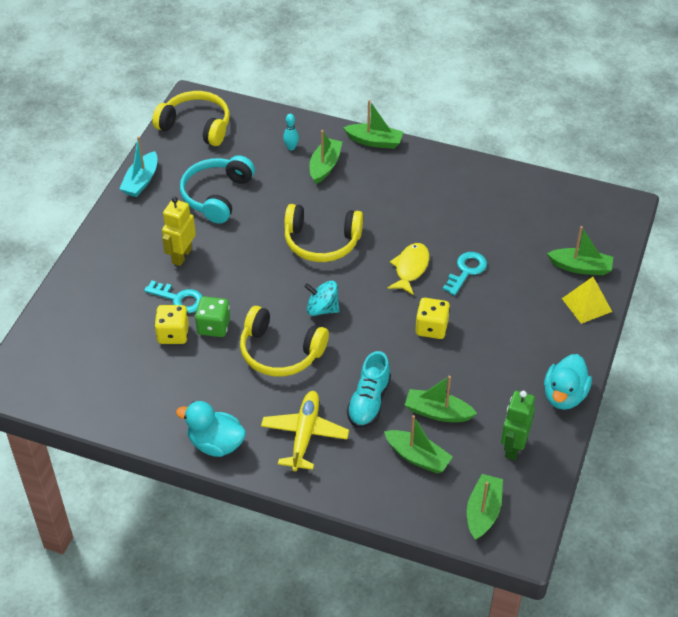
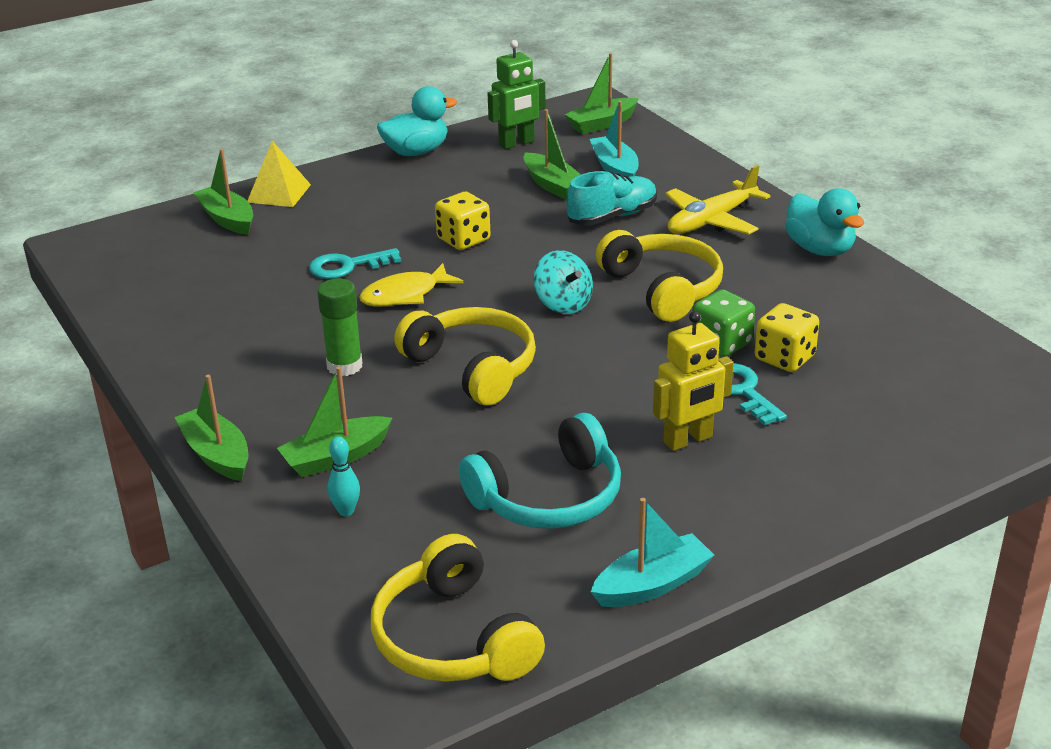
camera: 140 degrees left, 15 degrees down
(382, 210) = (344, 366): none -> green glue stick
(417, 457) = (615, 168): green boat -> turquoise boat

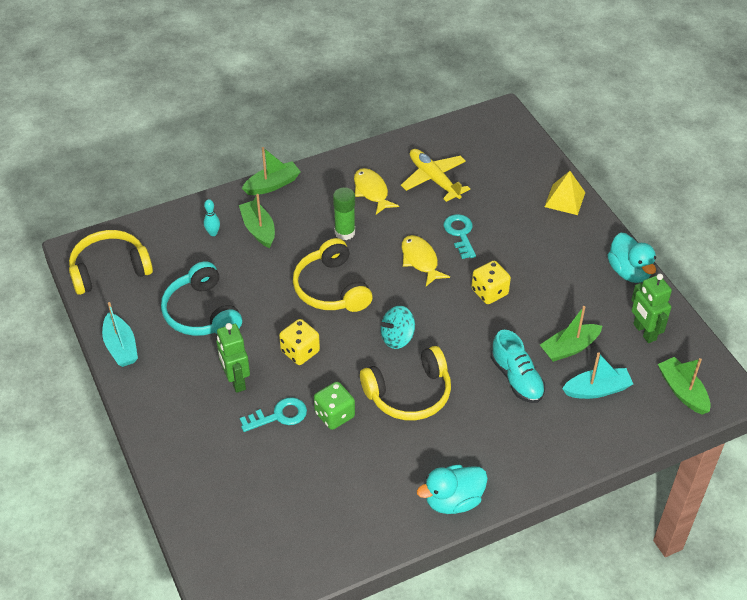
camera: 95 degrees right, 15 degrees up
(227, 219) = (529, 176): green boat -> none
(246, 348) = (372, 191): none -> yellow fish
(472, 368) = (331, 288): yellow headphones -> yellow headphones turned 105 degrees clockwise
(688, 440) = (236, 381): yellow robot -> green robot
(712, 220) = (505, 439): yellow plane -> yellow plane (434, 179)
(784, 358) = (311, 446): yellow dice -> yellow dice (300, 351)

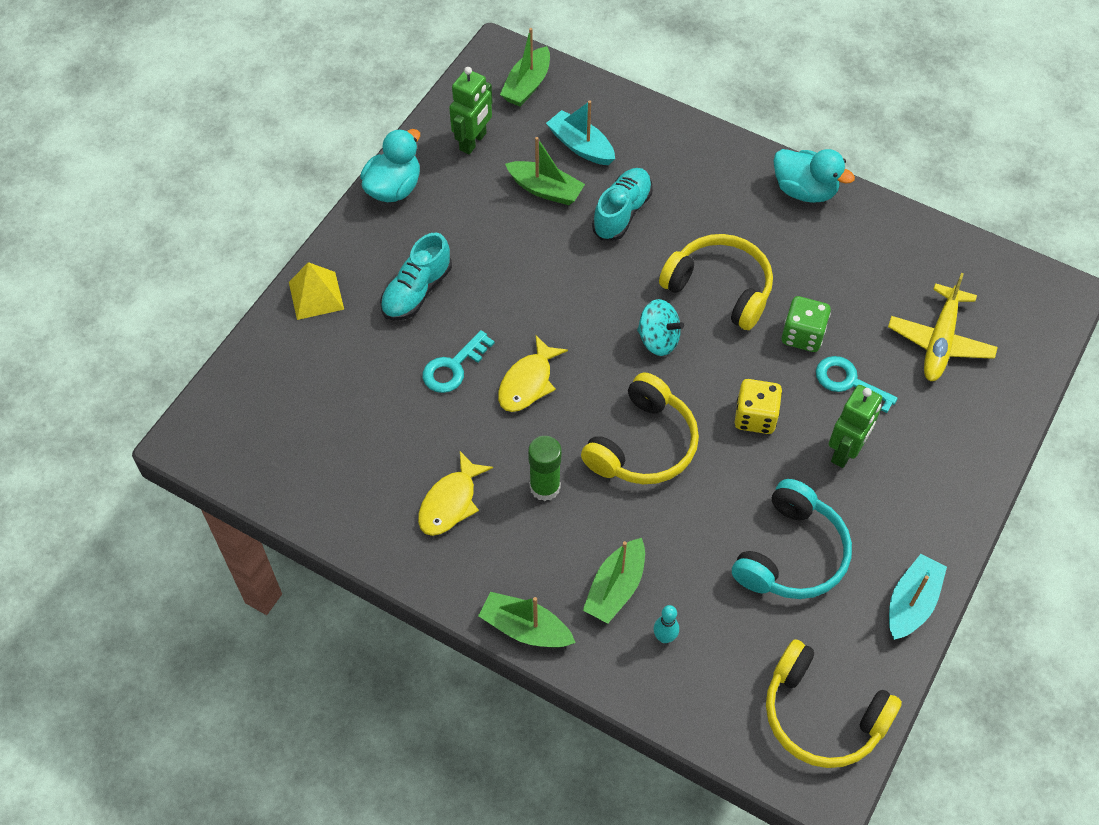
camera: 125 degrees left, 10 degrees up
(434, 179) = (377, 446): yellow plane -> yellow plane (940, 341)
(489, 292) = (523, 293): yellow dice -> none
(531, 244) = (416, 291): none -> turquoise shoe

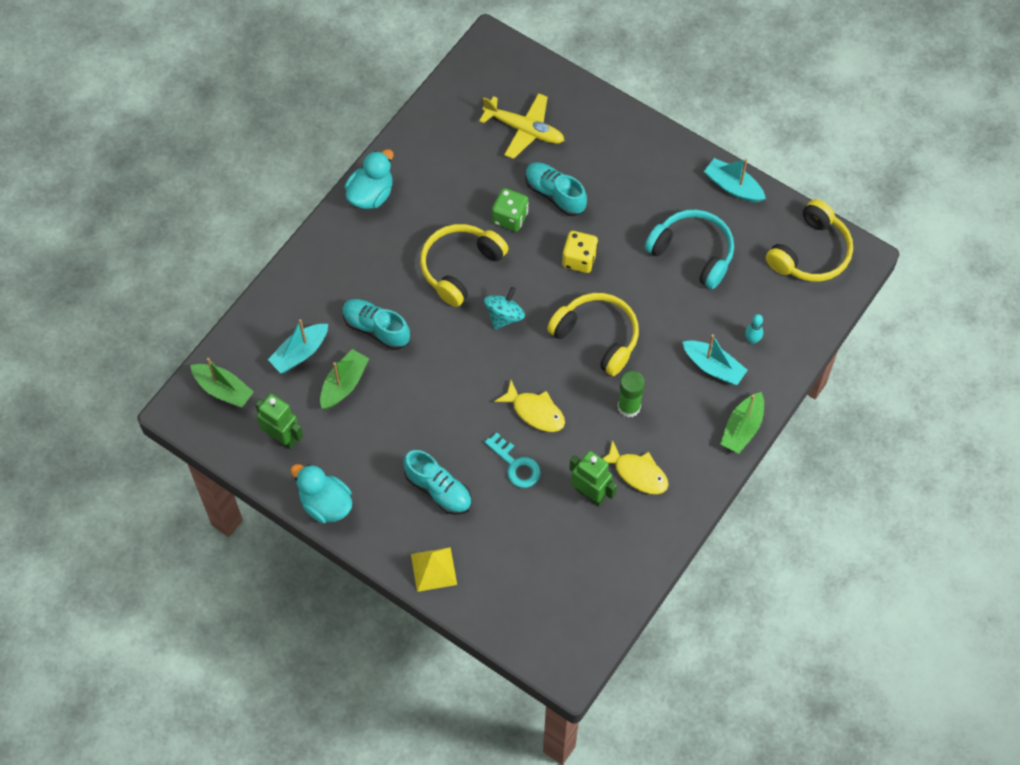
camera: 85 degrees left, 5 degrees up
(615, 588) = (713, 367): green boat -> turquoise boat
(845, 451) = (613, 206): green robot -> green robot (590, 493)
(848, 382) = (555, 194): turquoise key -> turquoise shoe

